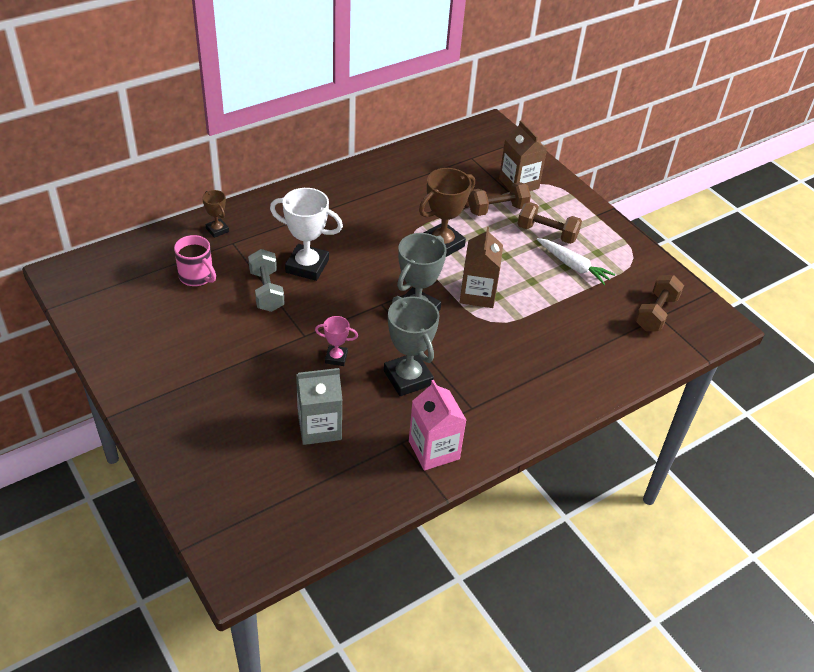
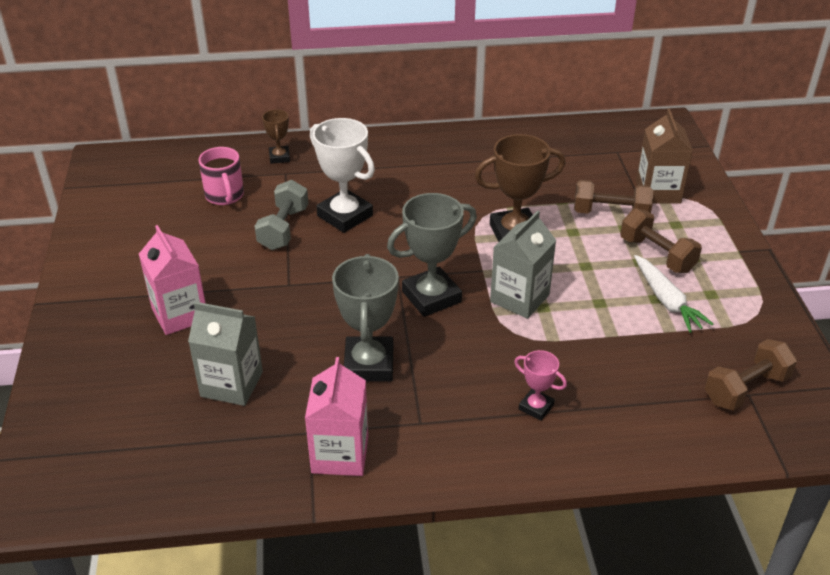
camera: 30 degrees right, 5 degrees down
(237, 387) = (180, 314): none -> pink carton
(336, 358) = (305, 317): pink trophy -> pink trophy (536, 407)
(477, 294) = (519, 298): brown carton -> grey carton

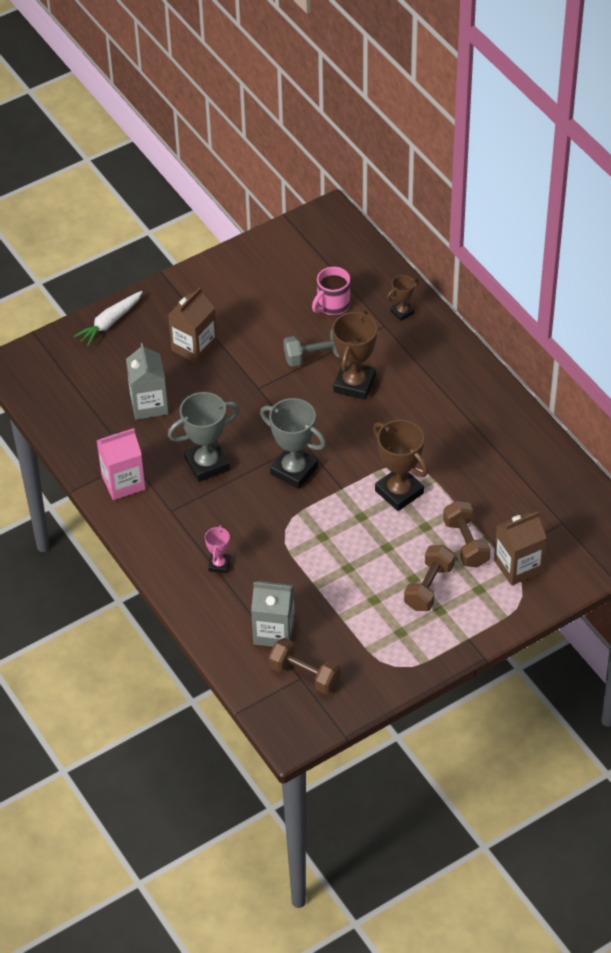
camera: 65 degrees right, 10 degrees up
(180, 314) = (194, 347): pink carton -> brown carton
(345, 216) = (354, 384): white trophy -> brown trophy
(519, 298) = (323, 520): grey carton -> grey carton (274, 631)
(666, 300) = (375, 607): white carrot -> white carrot (110, 322)

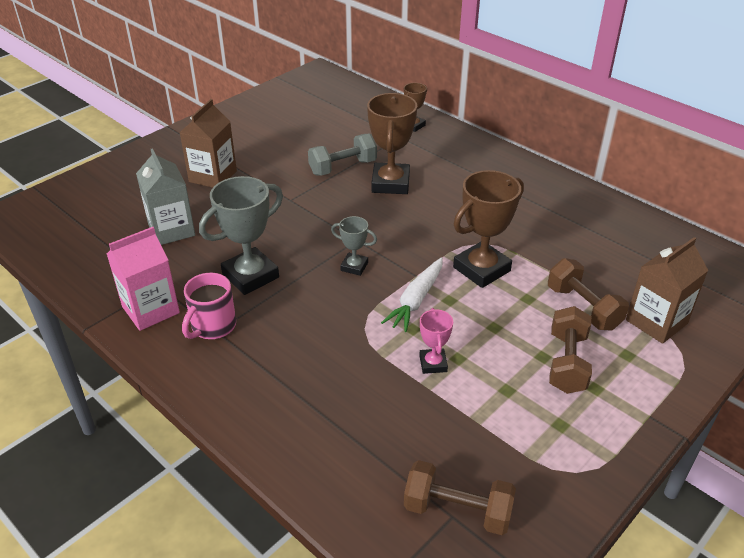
camera: 15 degrees left, 10 degrees down
(110, 322) = (118, 168): white carrot -> white carrot (416, 300)
(219, 564) = (292, 383): pink trophy -> pink trophy (433, 363)
(274, 631) = (392, 456): grey carton -> none
(294, 470) = (354, 266): grey trophy -> grey trophy, size x0.53
(332, 305) = (344, 129): pink mug -> pink mug (212, 326)
(399, 492) = (481, 269): brown trophy -> brown trophy turned 75 degrees counterclockwise

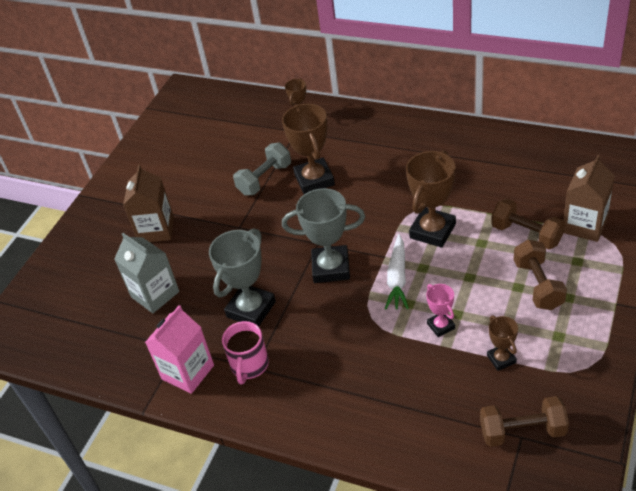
camera: 15 degrees left, 5 degrees up
(354, 266) = (331, 268): grey trophy -> grey trophy, size x1.90
(479, 423) = (501, 359): none -> brown trophy

